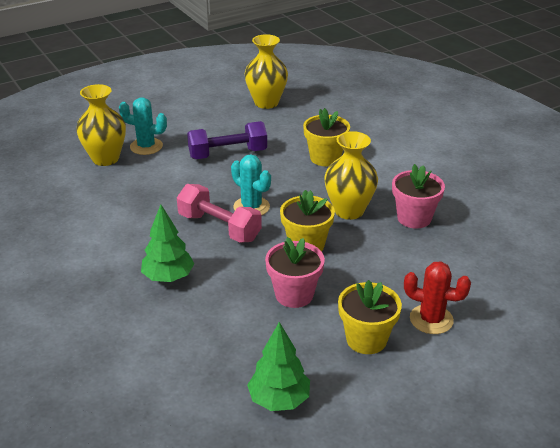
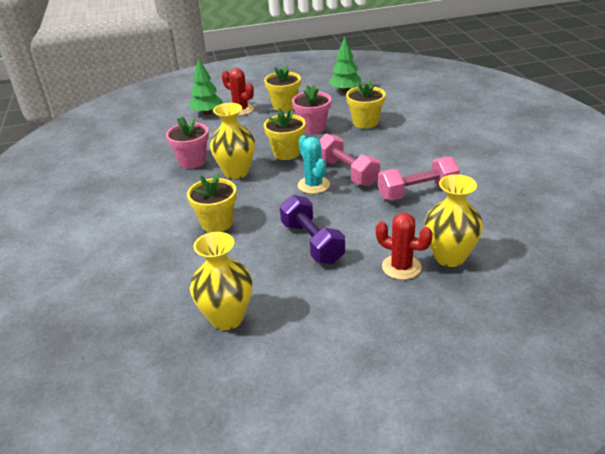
camera: 160 degrees left, 0 degrees up
(135, 214) = (417, 192): none -> pink dumbbell
(146, 146) = (401, 267): turquoise cactus -> red cactus
(168, 277) = (394, 145): green tree -> green tree (207, 113)
(219, 317) = (365, 122): none -> yellow flower pot
(228, 154) = (312, 242): purple dumbbell -> purple dumbbell turned 60 degrees clockwise

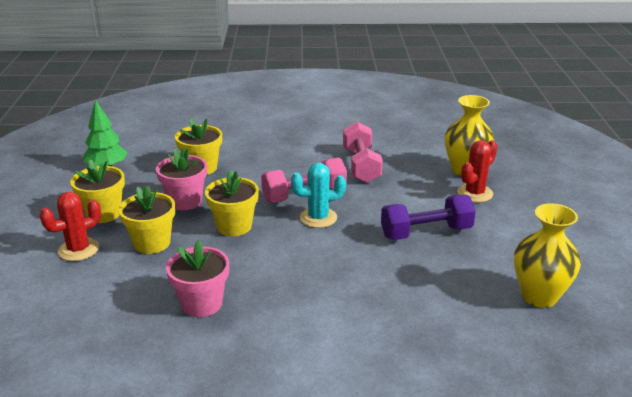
camera: 80 degrees left, 5 degrees down
(207, 113) = (57, 281): green tree -> none
(217, 223) = (367, 292): yellow flower pot -> yellow flower pot (152, 243)
(236, 172) = (257, 268): yellow vase -> none

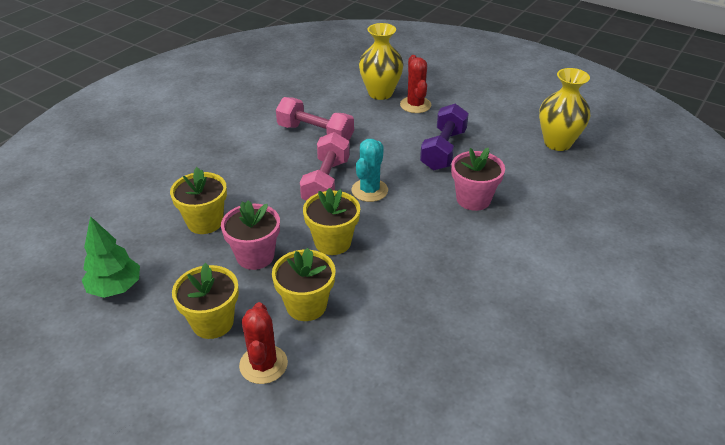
camera: 55 degrees left, 10 degrees up
(201, 304) = (433, 308): pink flower pot -> pink flower pot (473, 199)

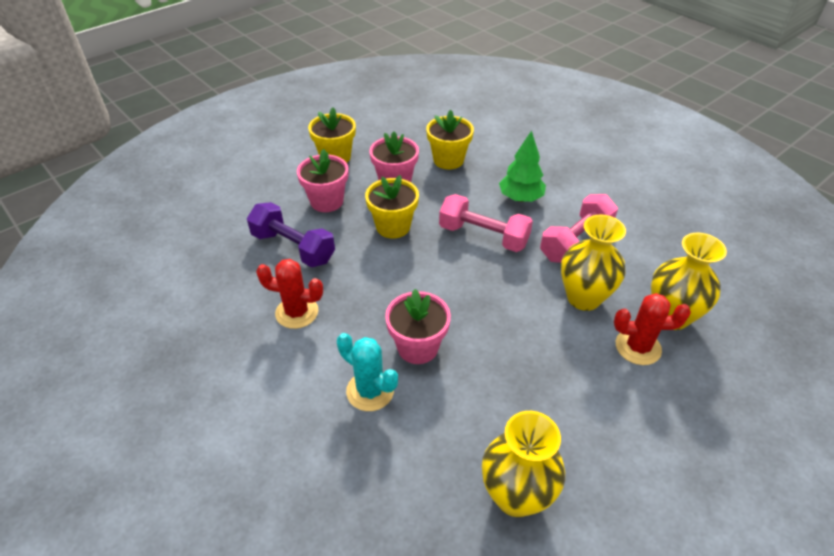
camera: 105 degrees right, 5 degrees up
(115, 288) = (391, 120): green tree -> green tree (520, 198)
(263, 364) = (284, 176): red cactus -> red cactus (297, 312)
(306, 305) = (327, 201): yellow flower pot -> pink flower pot
(369, 190) = (460, 265): turquoise cactus -> turquoise cactus (370, 391)
(379, 127) = (583, 298): none -> yellow vase
(443, 150) = (523, 347): purple dumbbell -> purple dumbbell (293, 248)

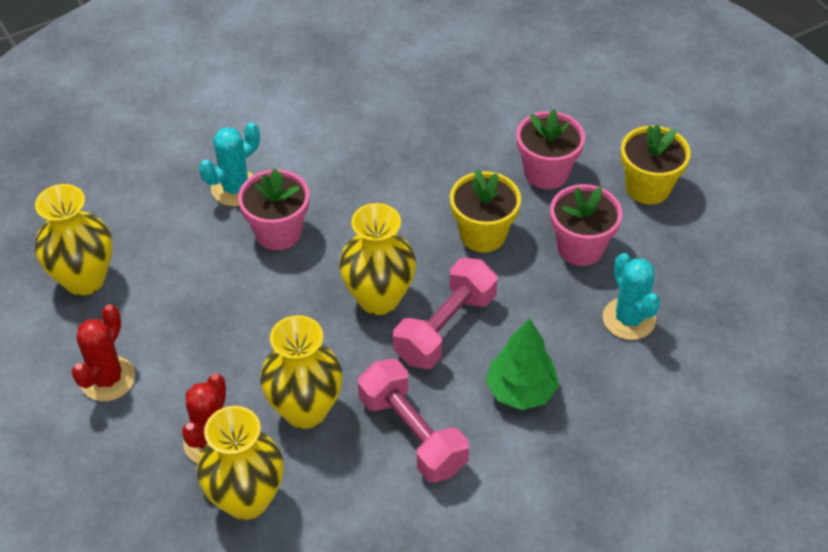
camera: 100 degrees right, 5 degrees up
(293, 248) = (461, 138): purple dumbbell -> none
(297, 312) = (356, 138): red cactus -> red cactus (107, 379)
(448, 160) = (629, 319): yellow flower pot -> turquoise cactus
(469, 273) = (378, 298): none -> yellow vase

